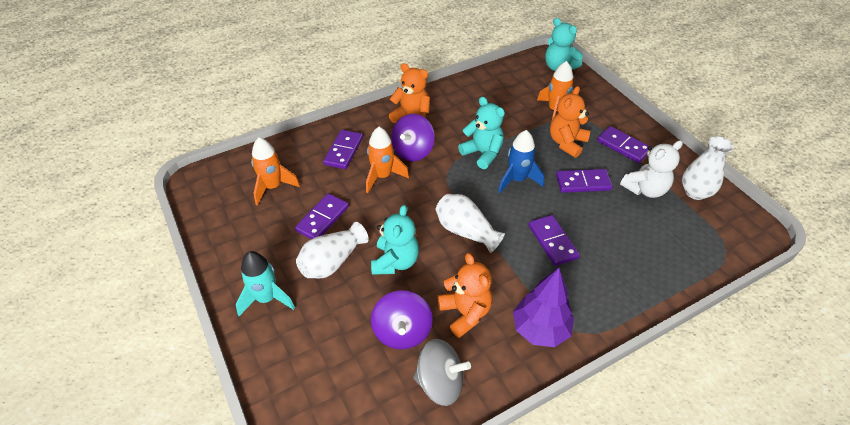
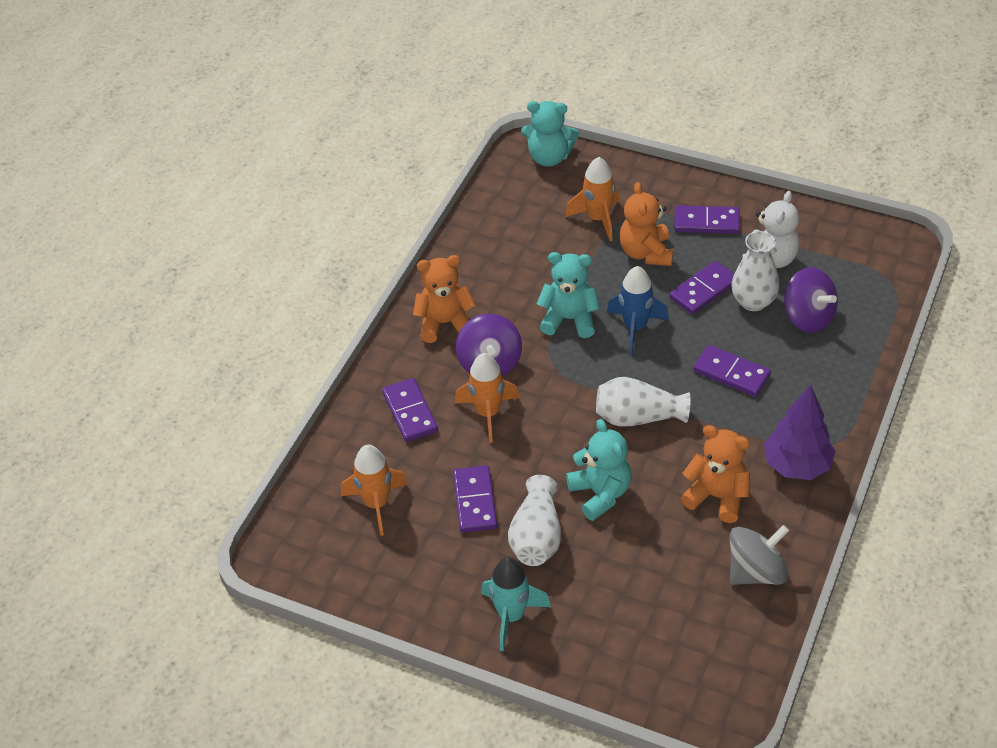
camera: 35 degrees left, 0 degrees up
(402, 332) = (677, 553): purple spinning top -> purple spinning top (808, 317)
(695, 192) = (817, 235): white vase -> white vase (753, 301)

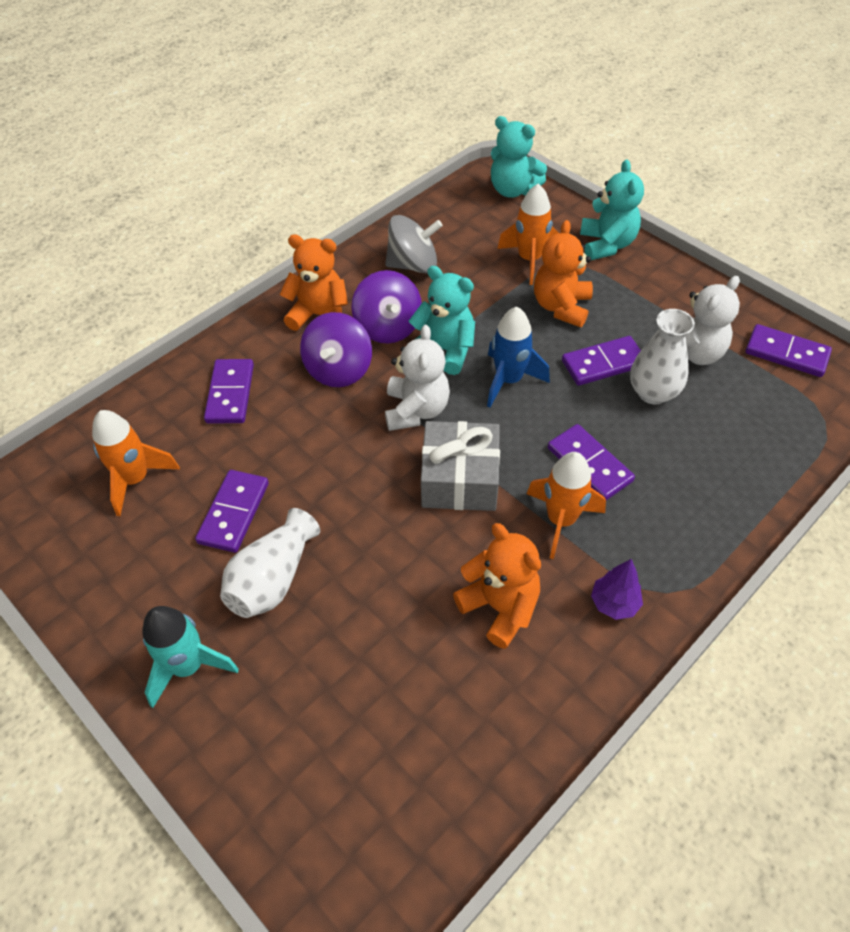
camera: 20 degrees right, 5 degrees up
(488, 413) = (305, 421): orange rocket -> orange rocket (561, 520)
(573, 375) = (416, 410): none -> white teddy bear
(600, 493) = (370, 554): turquoise teddy bear -> turquoise teddy bear (606, 244)
(638, 417) = (460, 479): white vase -> grey gift
(706, 222) = (641, 295): purple domino -> purple domino (786, 353)
(756, 572) = (499, 725): grey spinning top -> grey spinning top (413, 265)
(796, 466) = (614, 603): purple tree -> purple tree, size x0.57
(808, 317) = (708, 429): purple spinning top -> purple spinning top (388, 327)

